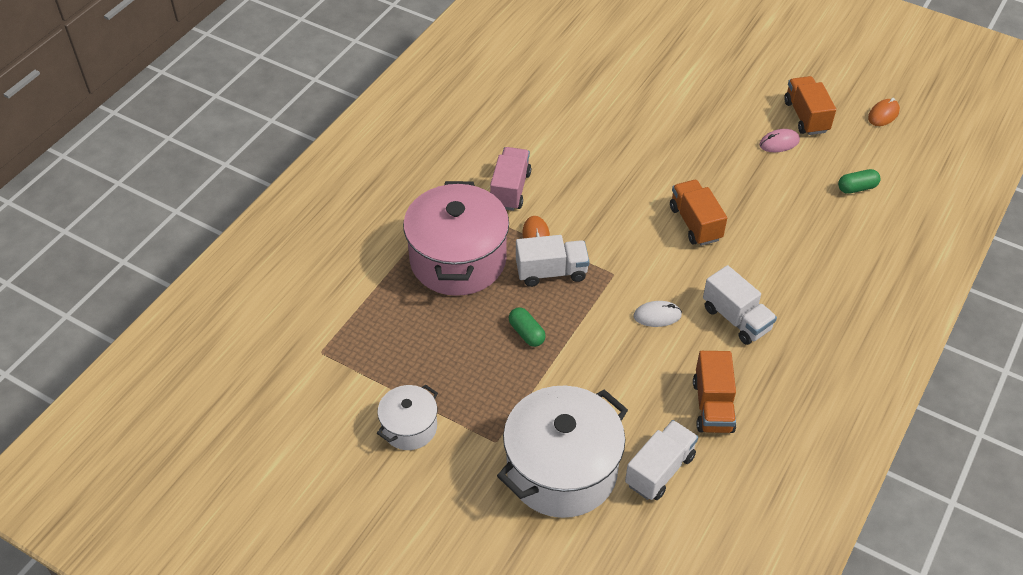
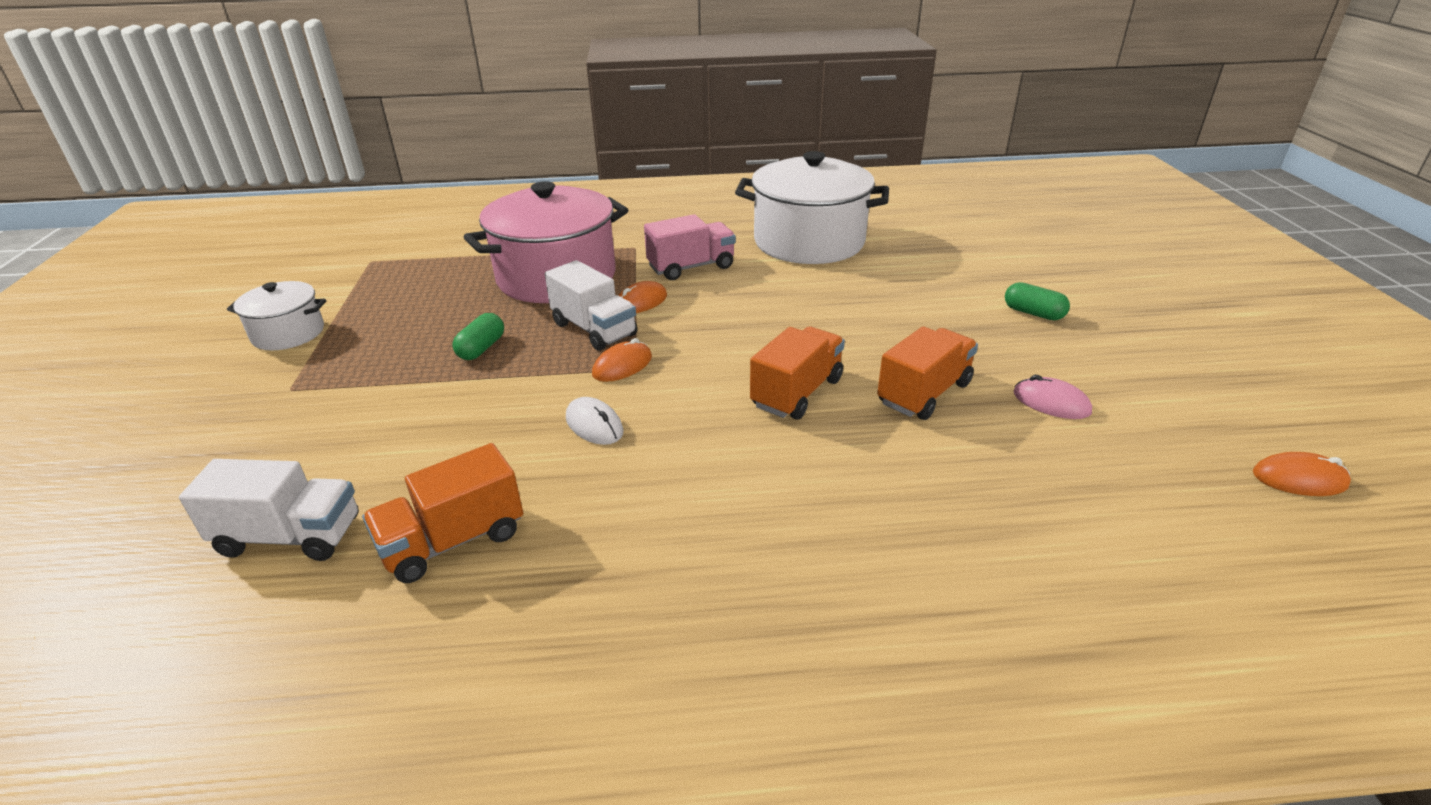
camera: 55 degrees right, 15 degrees down
(562, 470) = (258, 451): white pot -> white pot (809, 242)
(606, 278) = (622, 366): none -> orange mouse
(736, 319) = (655, 496): white truck -> none
(806, 116) = (1143, 406): orange truck -> orange truck (924, 393)
(857, 188) = (1093, 515): green capsule -> green capsule (1033, 313)

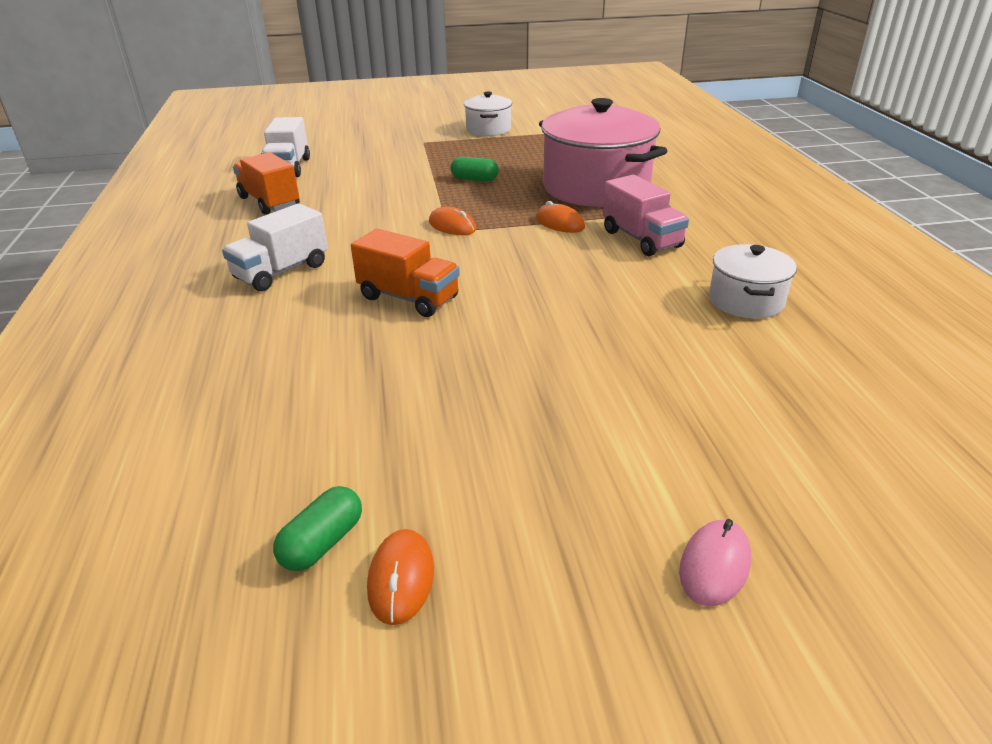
camera: 85 degrees right, 0 degrees up
(594, 329) = (508, 211): white truck -> white truck (281, 272)
(594, 425) = (373, 224): white mouse -> none
(809, 242) = (746, 301): white pot -> white pot, size x0.51
(924, 393) = (403, 365): orange truck -> none
(1033, 313) = (601, 470): green capsule -> green capsule (322, 543)
(1051, 403) = (377, 451): pink mouse -> pink mouse (714, 565)
(1299, 479) = (175, 651): orange mouse -> orange mouse (401, 579)

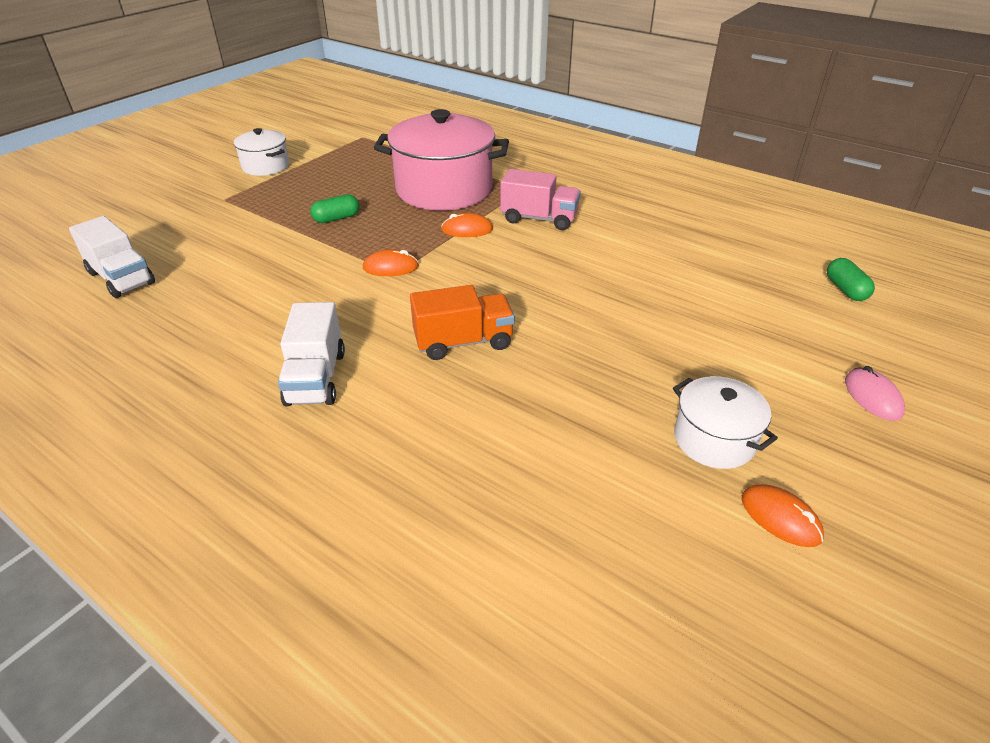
camera: 45 degrees left, 5 degrees up
(269, 202) = (170, 321): orange truck -> none
(322, 543) = (711, 536): green capsule -> green capsule (845, 290)
(746, 301) = (660, 236): white pot -> white pot (714, 440)

